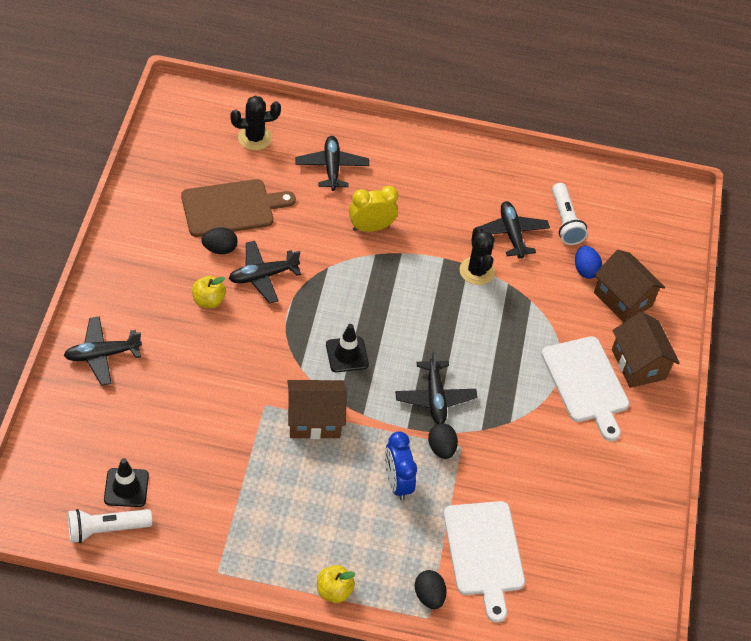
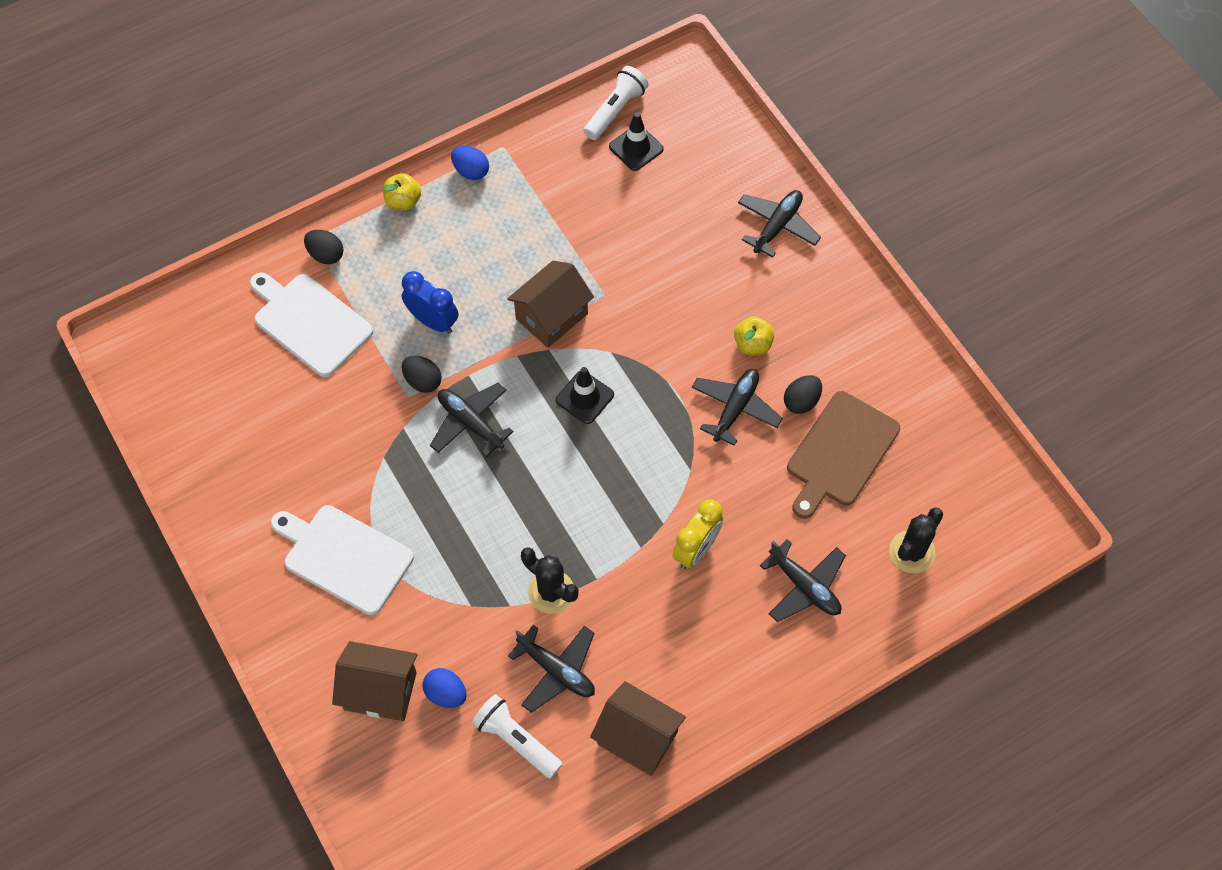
camera: 145 degrees right, 10 degrees up
(261, 572) = (471, 171): none -> blue egg
(638, 364) = (309, 624): brown house -> brown house (637, 738)

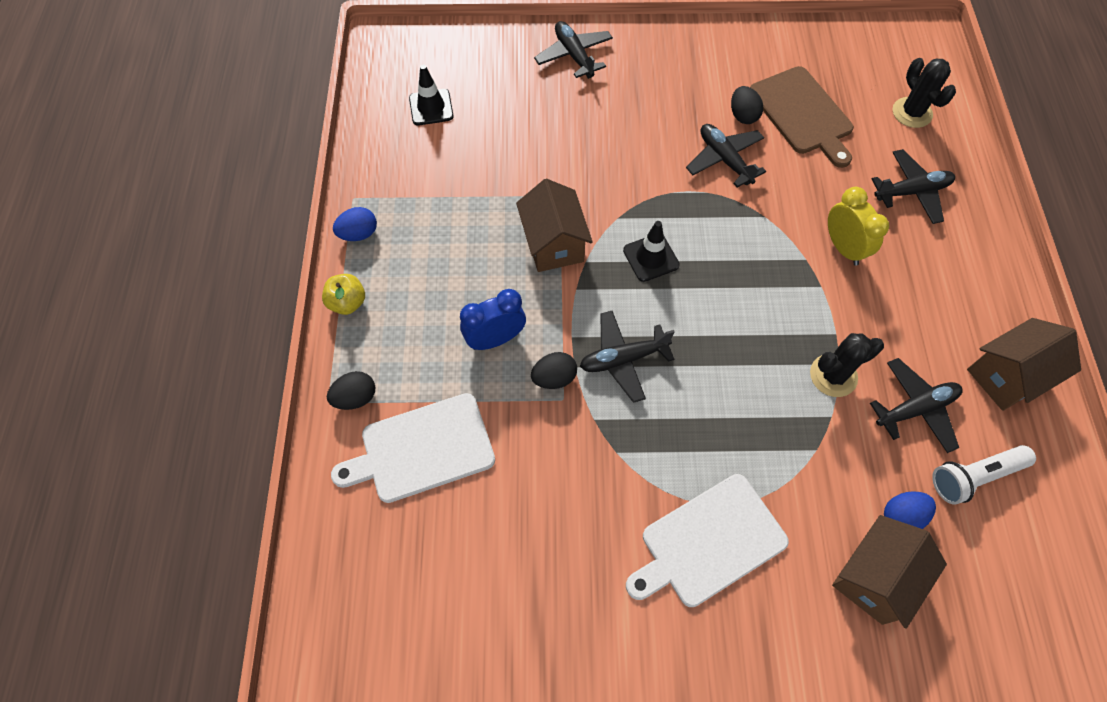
camera: 60 degrees left, 0 degrees up
(615, 110) = (383, 104): white flashlight -> none
(752, 344) = (672, 121): yellow apple -> none

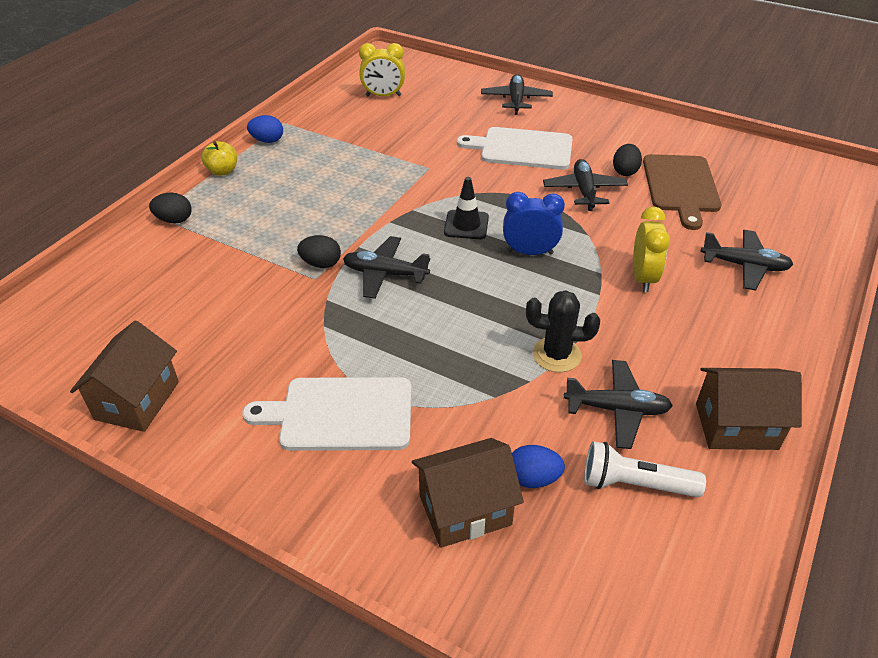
camera: 30 degrees right, 20 degrees down
(422, 449) = (187, 264): white cutting board -> white cutting board (522, 148)
(431, 107) = (383, 96): black traffic cone -> yellow clock
(495, 339) = (301, 226): blue clock -> blue clock (530, 252)
(553, 244) = (398, 191): brown house -> brown house (137, 400)
(912, 113) = (789, 217): black cactus -> none

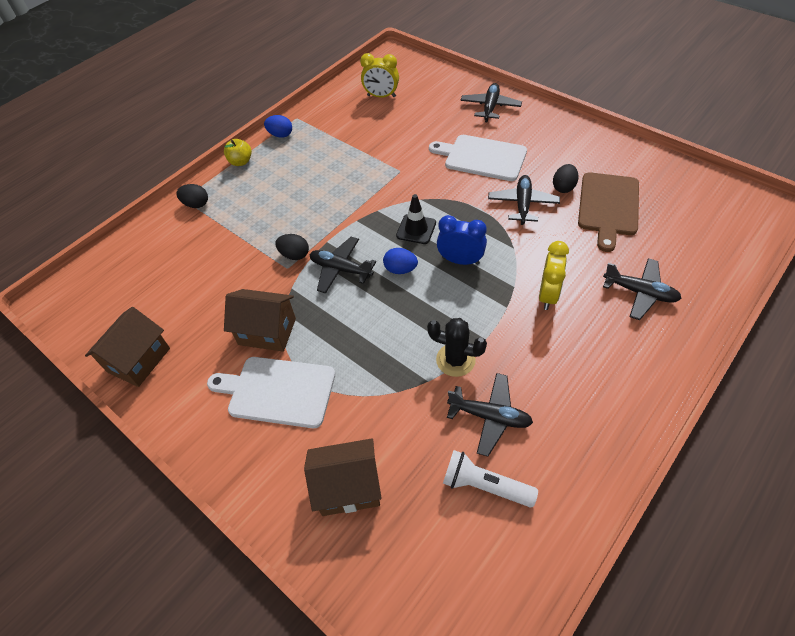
camera: 15 degrees right, 10 degrees up
(533, 478) = (406, 468): blue egg -> blue egg (400, 269)
(736, 426) = (583, 446): brown house -> brown house (267, 331)

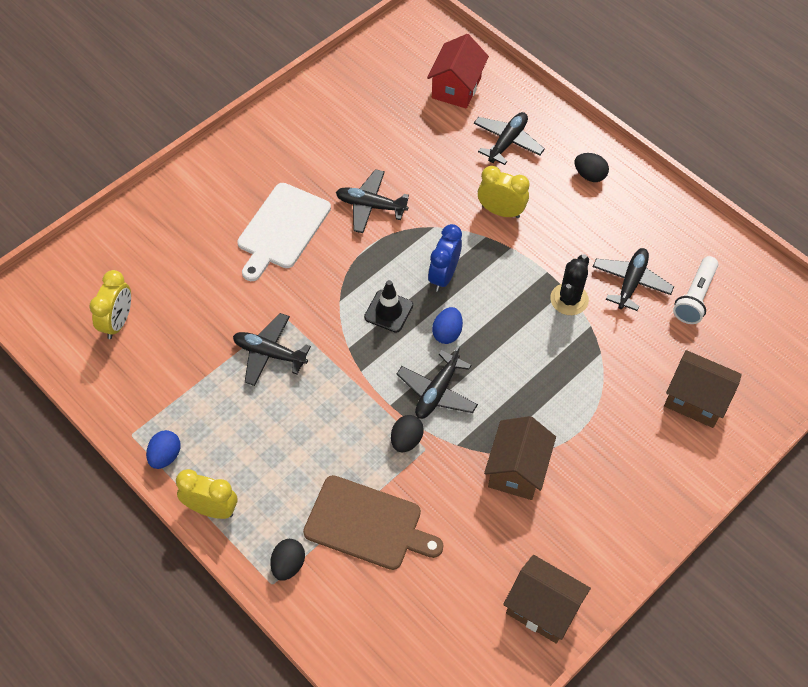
camera: 90 degrees left, 5 degrees up
(241, 162) = (211, 509): yellow apple -> yellow clock
(277, 391) = (593, 459): white cutting board -> none
(348, 487) = (695, 400): brown house -> brown house turned 60 degrees counterclockwise
(490, 107) = (187, 204): black plane -> black plane (269, 353)
(563, 187) = (352, 165): black egg -> black egg (589, 175)
(608, 207) = (391, 135): brown cutting board -> brown cutting board (367, 524)
(692, 245) = (456, 88): none -> red house

